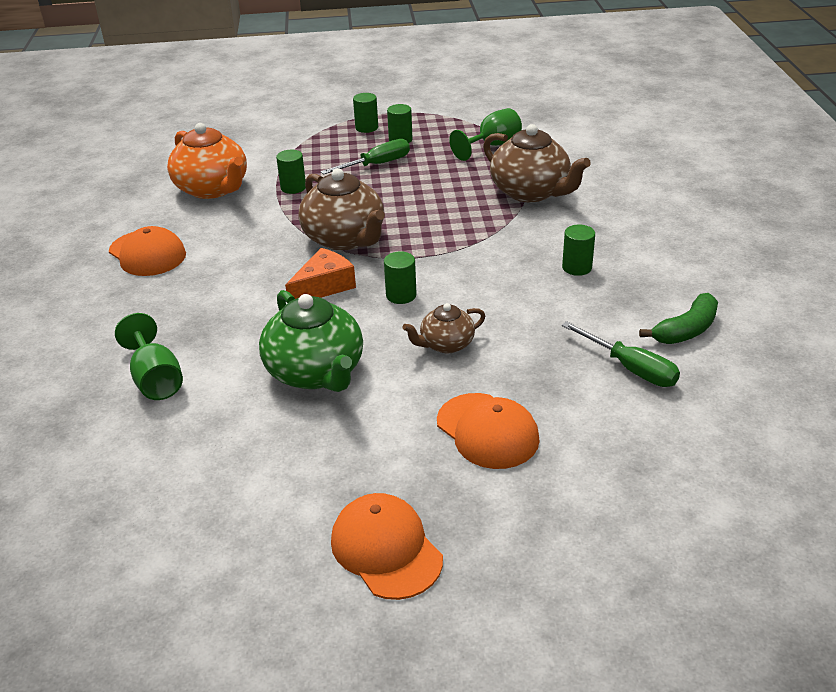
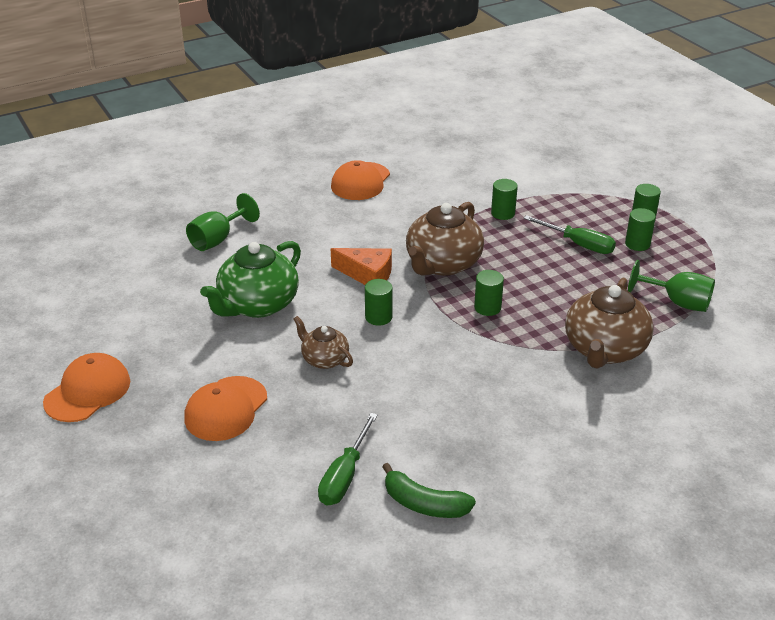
camera: 65 degrees right, 0 degrees up
(213, 189) = (470, 177): orange teapot -> none
(577, 267) = (486, 410): green cylinder -> green cylinder (487, 308)

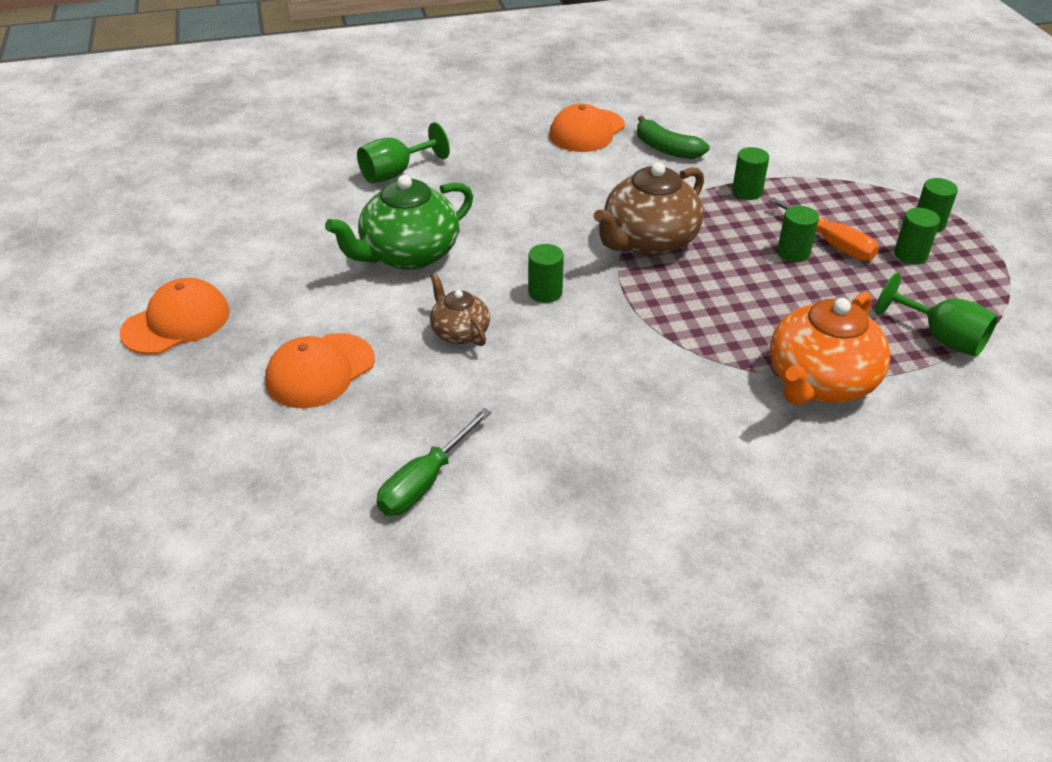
camera: 15 degrees right, 5 degrees up
(367, 275) = (552, 240): orange cheese -> none
(424, 504) = (509, 539): green banana -> green banana (666, 149)
(487, 308) = (685, 303): green cylinder -> green cylinder (793, 253)
(578, 244) = (831, 243): green screwdriver -> orange screwdriver
(604, 350) = (819, 382): brown teapot -> orange teapot

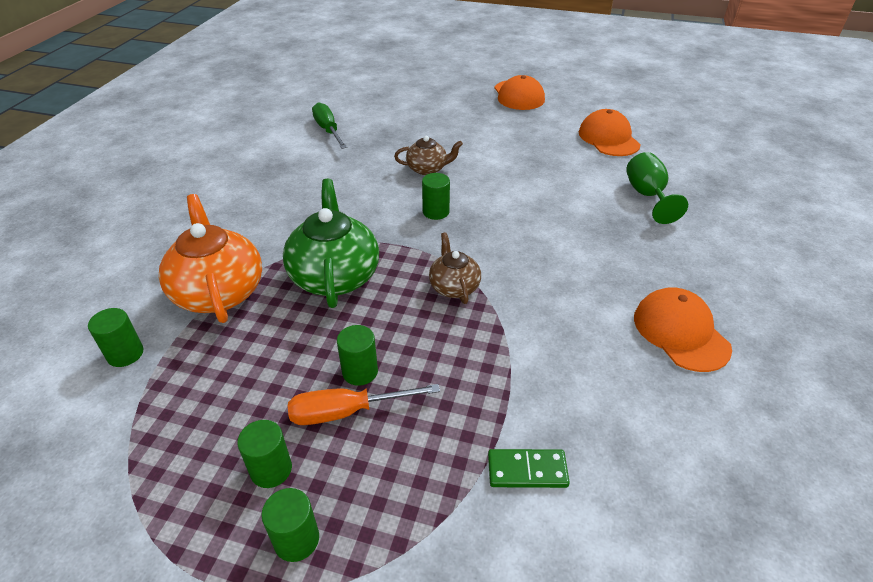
camera: 120 degrees right, 0 degrees up
(320, 371) = (438, 122): orange cap -> orange cap (608, 138)
(408, 254) = (527, 173): green teapot -> green teapot (335, 276)
(648, 241) = (454, 286): brown teapot -> brown teapot, size x0.55
(666, 149) = (611, 379): green banana -> none
(747, 192) = (483, 399): green cylinder -> green cylinder (125, 354)
(777, 162) = (527, 470): none -> green domino
(941, 338) = (166, 398): green goblet -> none

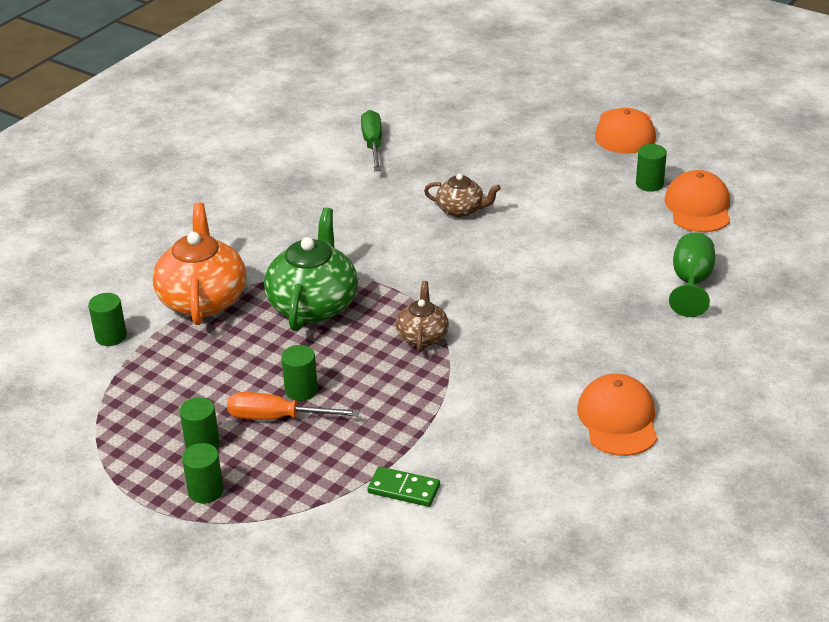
camera: 20 degrees right, 5 degrees down
(436, 212) = (444, 259): green cylinder -> green cylinder (649, 184)

